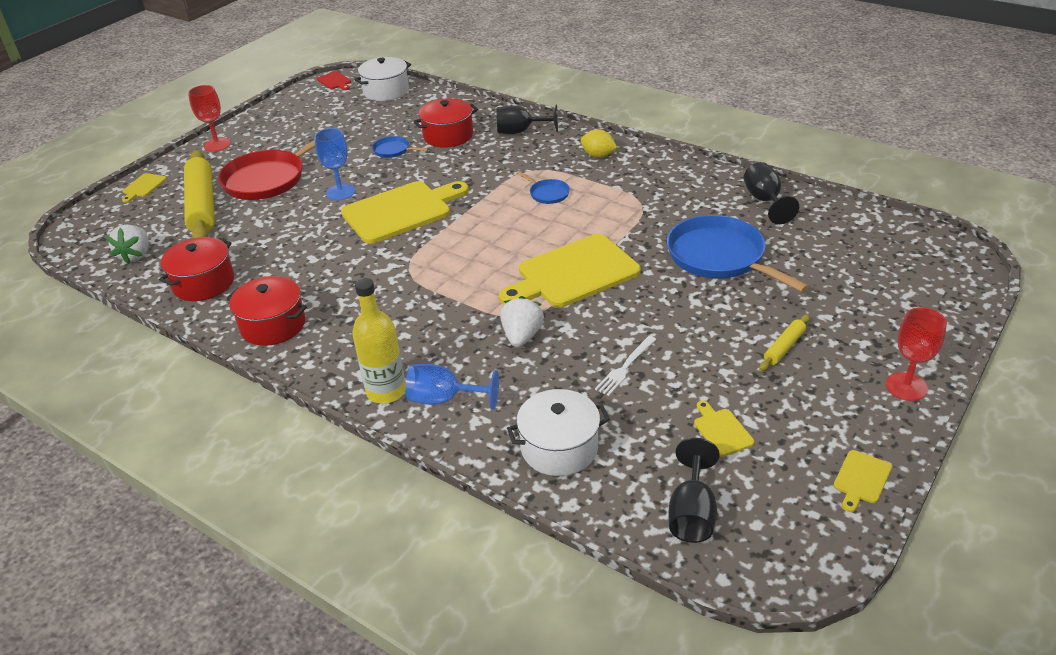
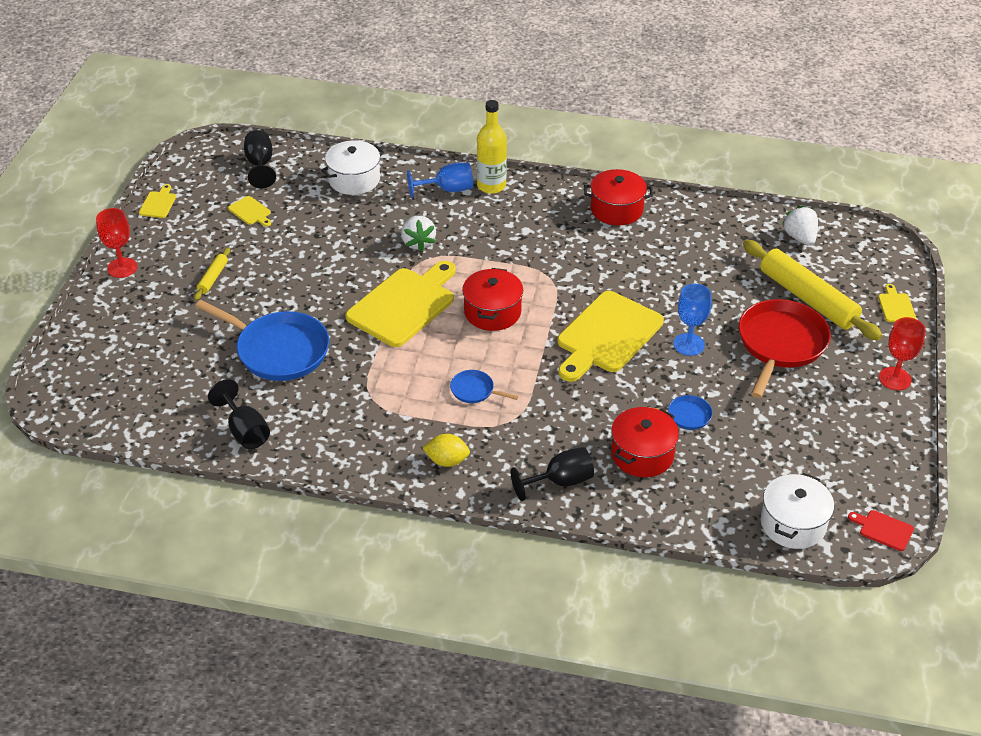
camera: 155 degrees right, 5 degrees up
(203, 283) = (710, 228): red pot -> red pot (492, 312)
(625, 367) = (330, 237): white fork -> none

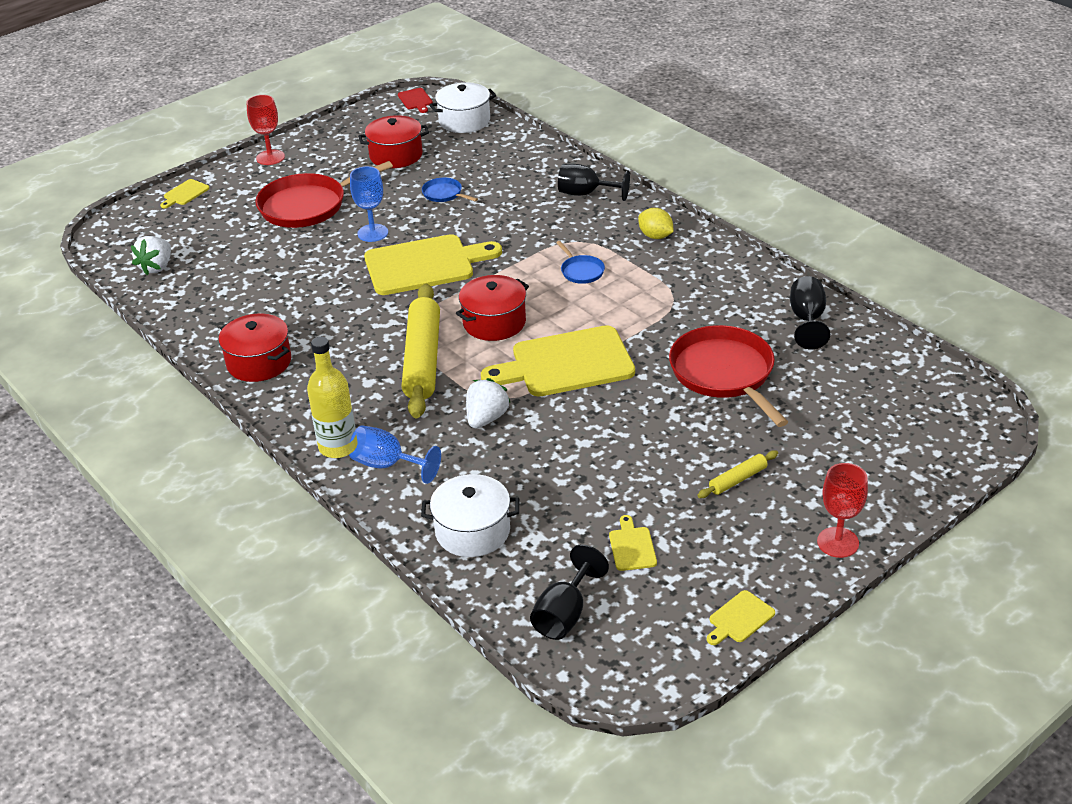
camera: 140 degrees left, 5 degrees down
(279, 350) = (724, 373): blue pan -> red pan
(642, 454) = (507, 186): red pot -> red pot (396, 155)
(807, 298) = (234, 224): yellow rolling pin -> yellow rolling pin (423, 359)

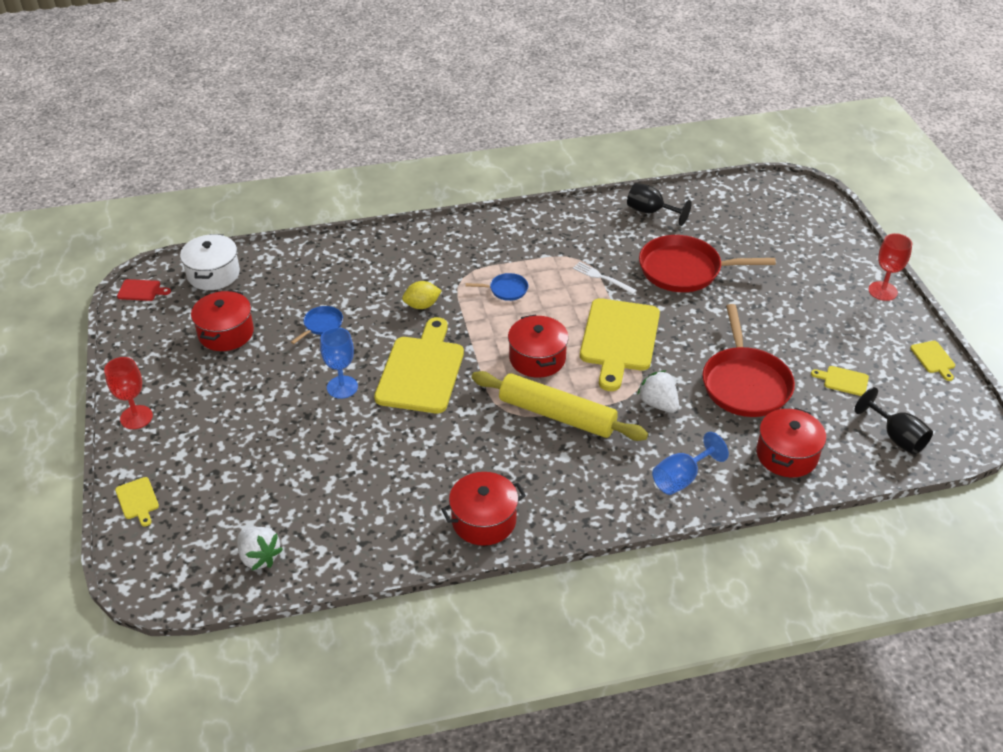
camera: 65 degrees left, 5 degrees up
(307, 206) = (254, 416): red pan -> red pan (745, 384)
(338, 447) = (640, 501): yellow bottle -> none
(444, 194) = (322, 325): blue pan -> blue pan turned 150 degrees clockwise
(472, 531) = (786, 455): white pot -> red pot
(586, 194) = (400, 249): black goblet -> none
(655, 236) = (492, 237): yellow lemon -> yellow lemon (422, 305)
(656, 322) = (602, 277): none -> white fork
(738, 480) = (800, 308): yellow rolling pin -> none

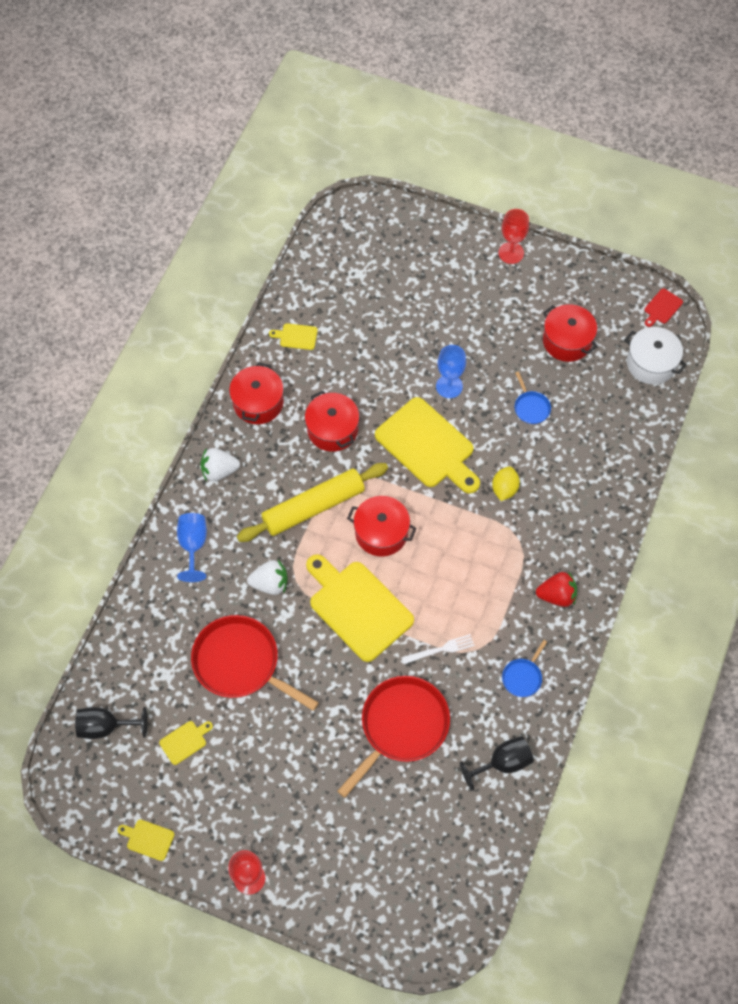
camera: 125 degrees right, 20 degrees up
(138, 500) = (429, 226): yellow cutting board -> yellow cutting board (296, 336)
(259, 557) = (329, 269): white strawberry -> white strawberry (219, 471)
(492, 239) = (556, 595): none -> red strawberry
(506, 290) = (479, 563): blue pan -> blue pan (522, 677)
(786, 455) = (155, 633): red pot -> red pot (332, 429)

